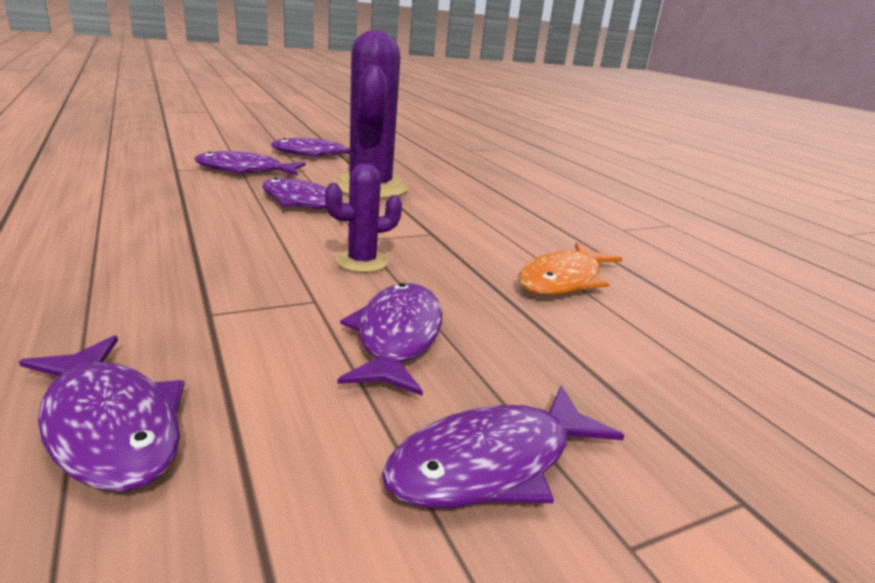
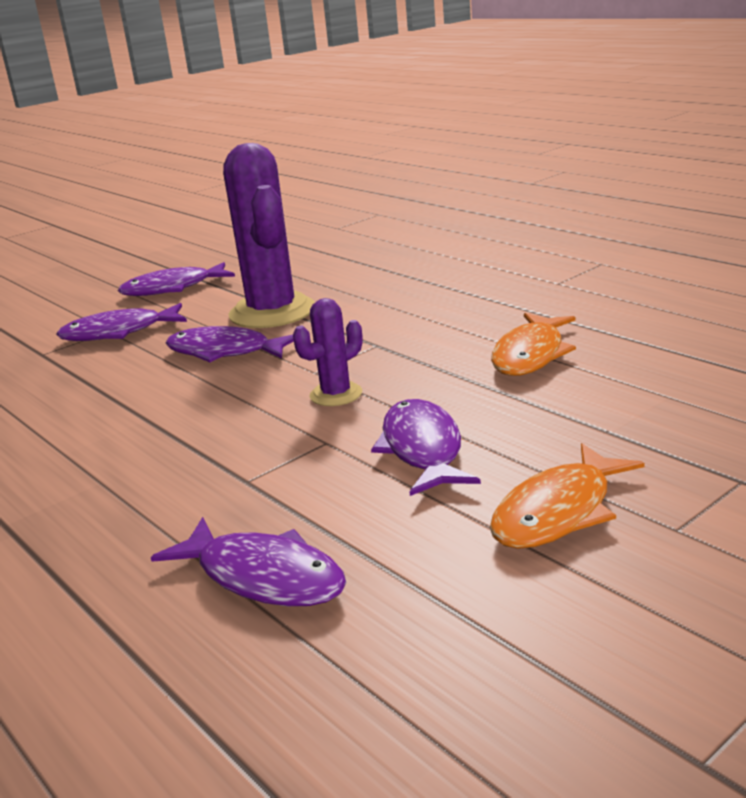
camera: 10 degrees left, 0 degrees up
(491, 463) = (558, 512): purple fish -> orange fish

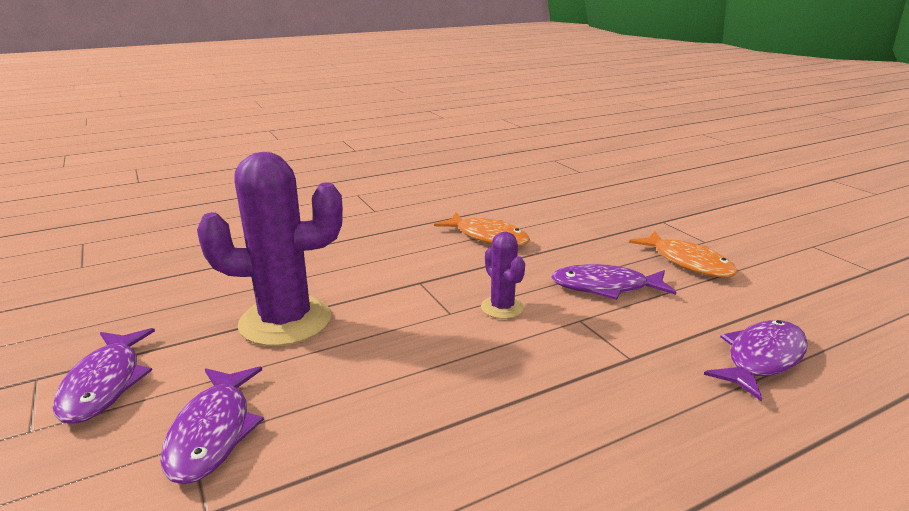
camera: 80 degrees left, 0 degrees up
(224, 352) = (361, 355): purple fish -> none

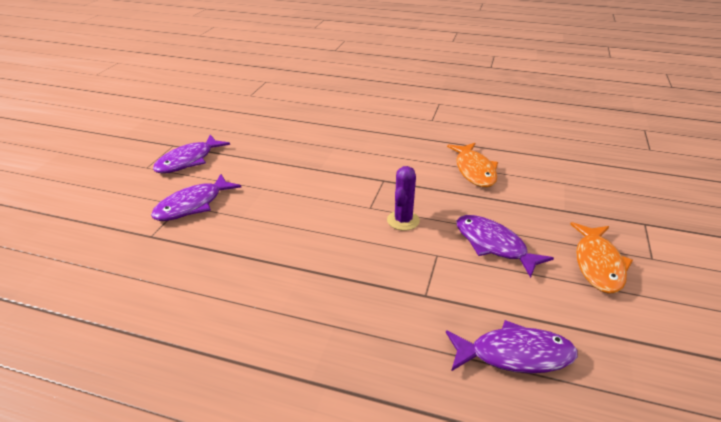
camera: 45 degrees right, 10 degrees up
(285, 321) = (287, 168): purple cactus -> none

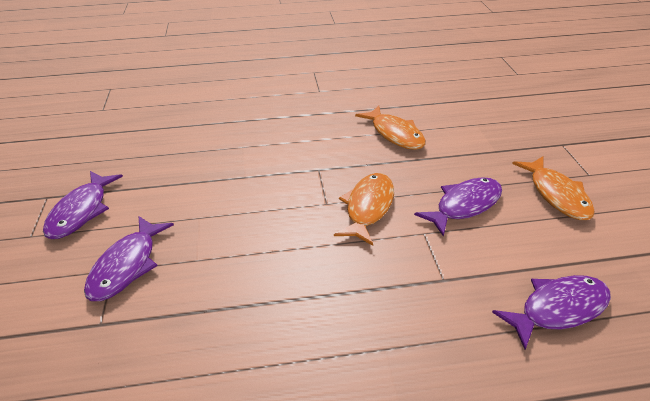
camera: 25 degrees left, 5 degrees up
(403, 220) = (368, 207): purple cactus -> orange fish
(493, 245) = (464, 205): purple fish -> purple fish turned 120 degrees clockwise

